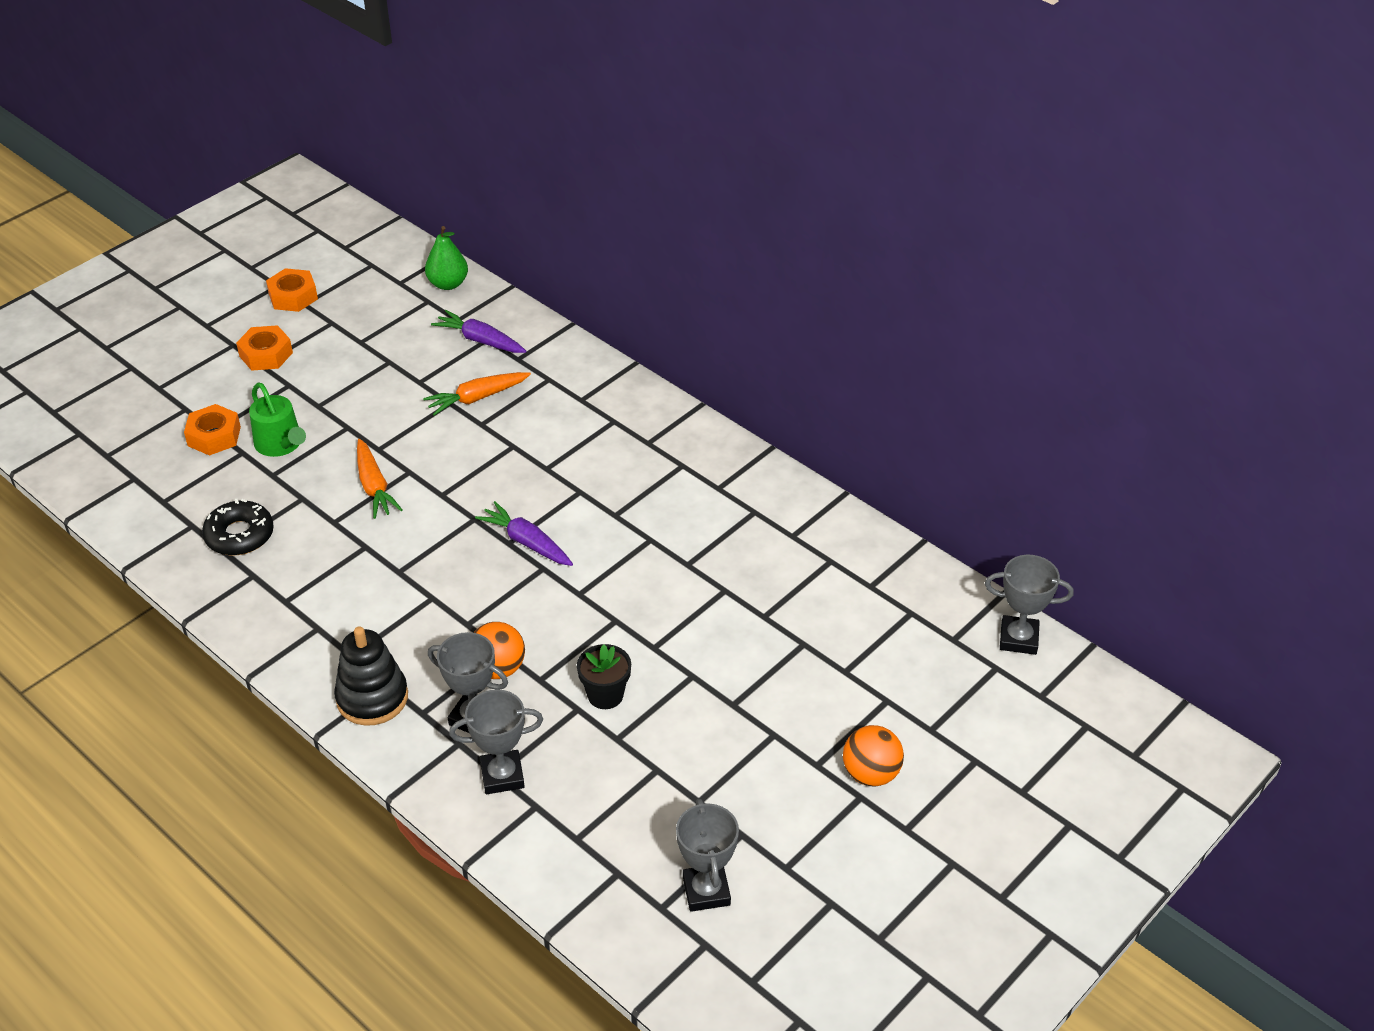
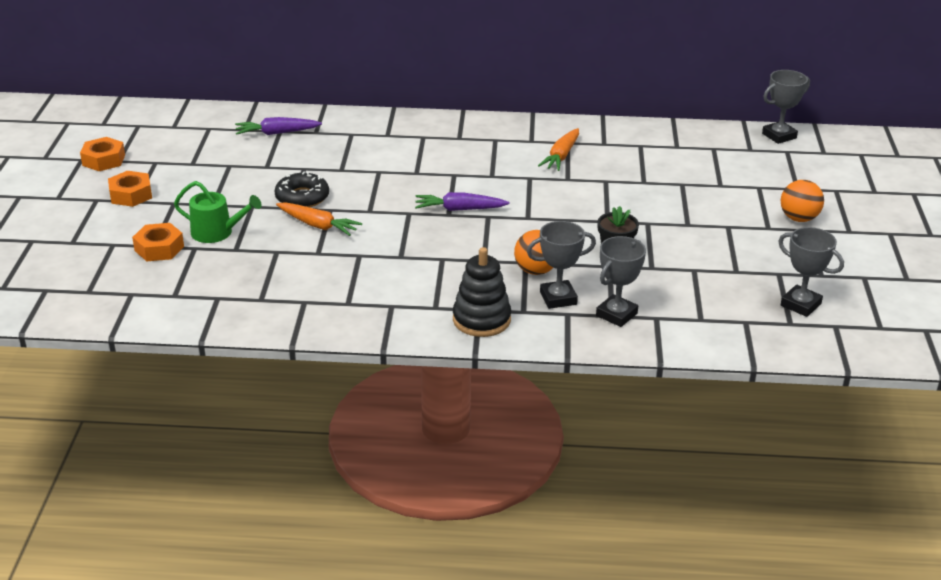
camera: 40 degrees left, 10 degrees down
(239, 535) = (261, 287): black donut -> black donut (302, 197)
(448, 284) = (210, 115): green pear -> none
(477, 398) = (319, 159): orange carrot -> orange carrot (561, 156)

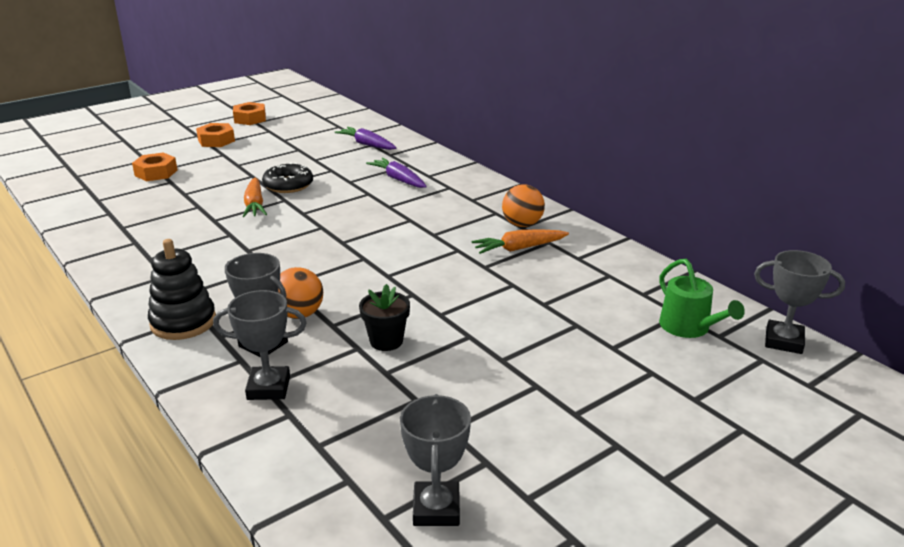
camera: 50 degrees right, 5 degrees down
(217, 232) = (200, 180): green watering can -> green watering can (689, 327)
(459, 209) = (357, 243): purple carrot -> purple carrot (398, 179)
(798, 218) = (630, 427): orange ball -> orange ball (522, 224)

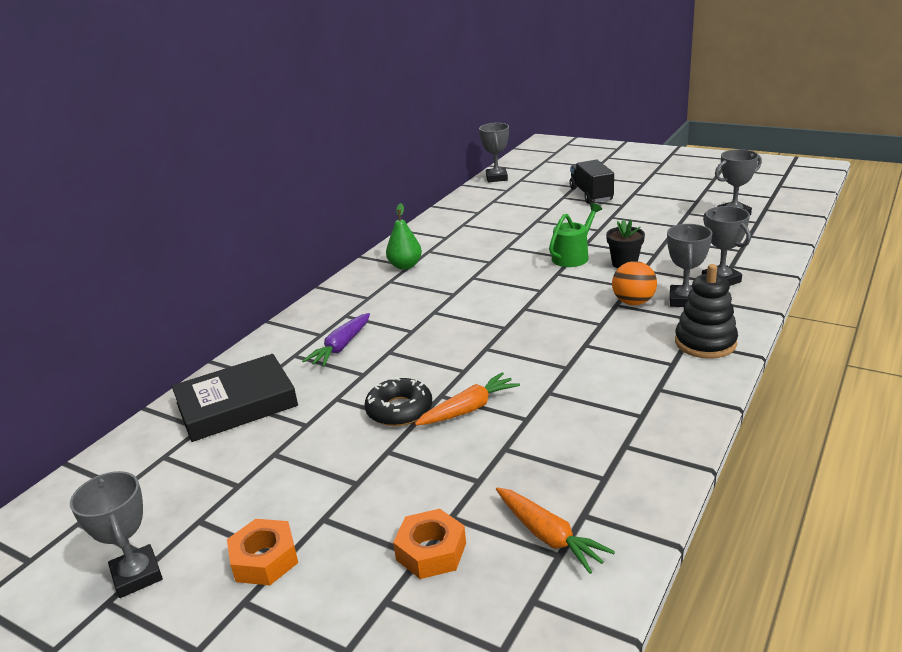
camera: 110 degrees left, 0 degrees up
(250, 119) = (137, 575): orange nut -> grey trophy
(367, 144) = (236, 404): purple carrot -> black book
(519, 248) = (449, 257): orange carrot -> orange carrot (549, 536)
(522, 224) = (405, 266): orange ball -> green pear
(643, 400) = (591, 194): none -> black truck
(689, 327) = (506, 196): green watering can -> green watering can (573, 256)

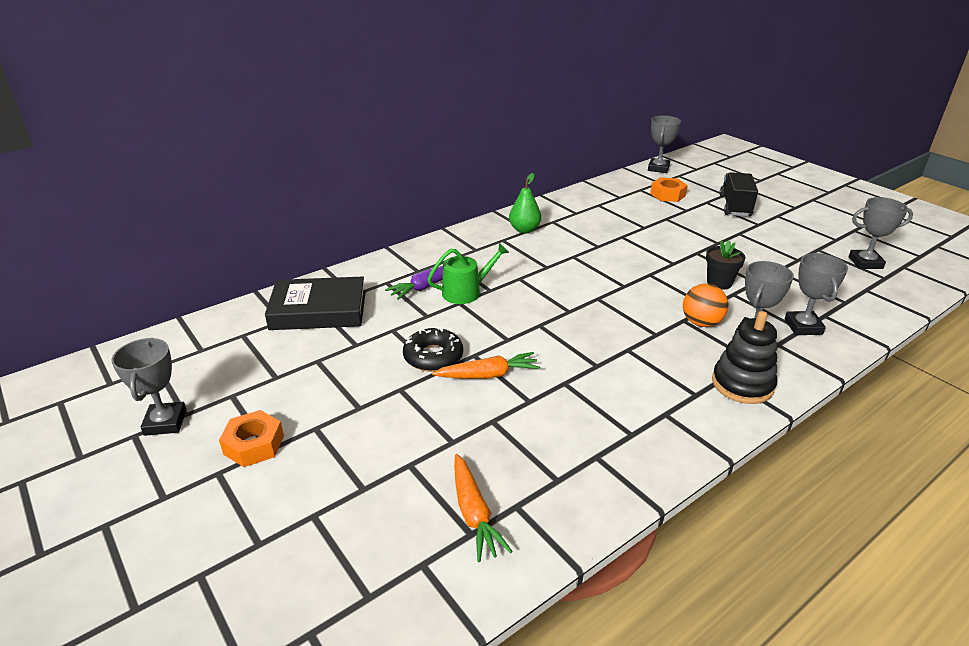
camera: 20 degrees right, 5 degrees up
(431, 551) = (374, 488): orange nut -> orange nut (667, 194)
(573, 256) = (675, 262): green watering can -> green watering can (466, 292)

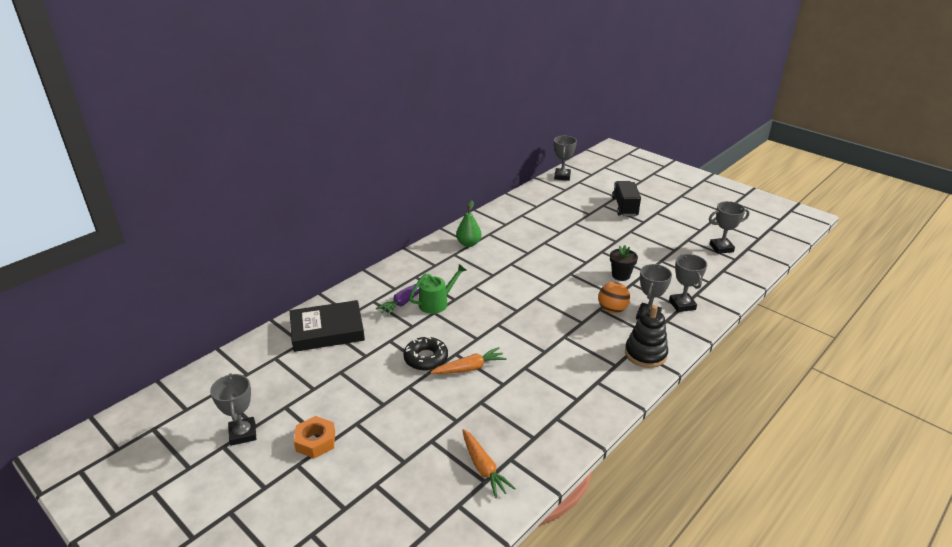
camera: 10 degrees left, 0 degrees up
(667, 194) = (573, 201): orange nut -> none

